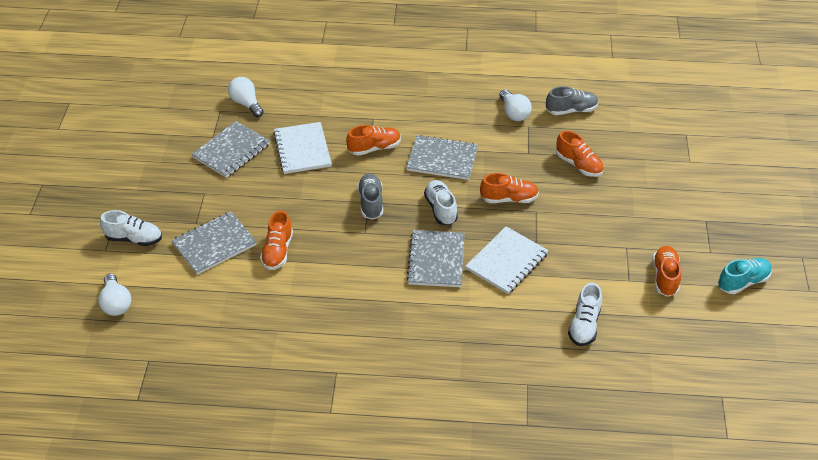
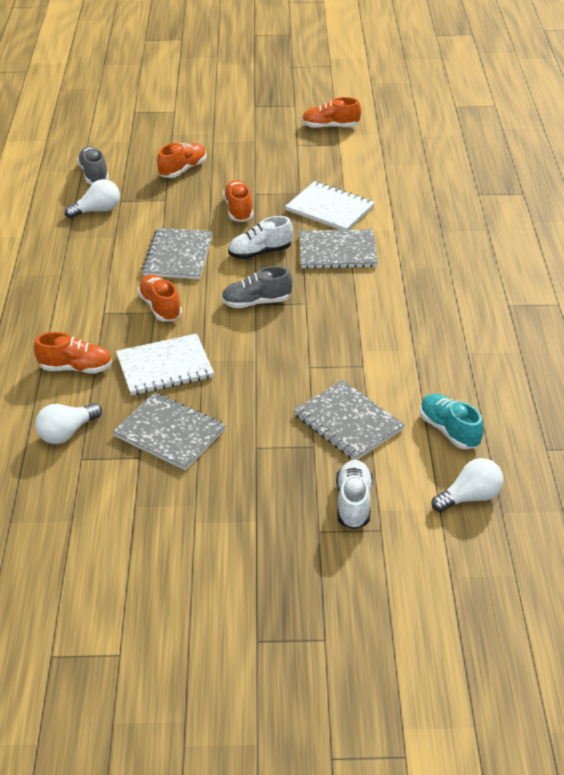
camera: 95 degrees left, 5 degrees down
(277, 251) = (349, 366): orange shoe -> orange shoe (76, 368)
(584, 325) = (400, 166): white shoe -> none
(743, 282) = (327, 92): turquoise shoe -> turquoise shoe (449, 430)

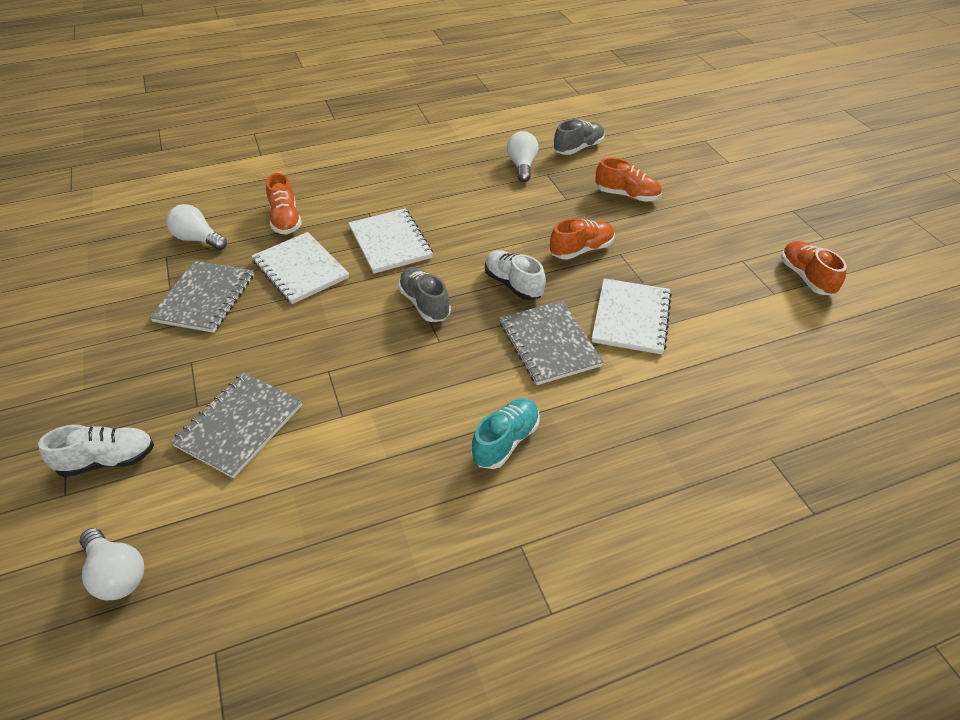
camera: 70 degrees right, 5 degrees up
(97, 210) = (522, 166): white light bulb -> white light bulb turned 135 degrees counterclockwise
(160, 307) = (390, 242): orange shoe -> white notebook
(178, 256) = (477, 232): grey notebook -> none
(449, 430) = (238, 526): turquoise shoe -> turquoise shoe (506, 441)

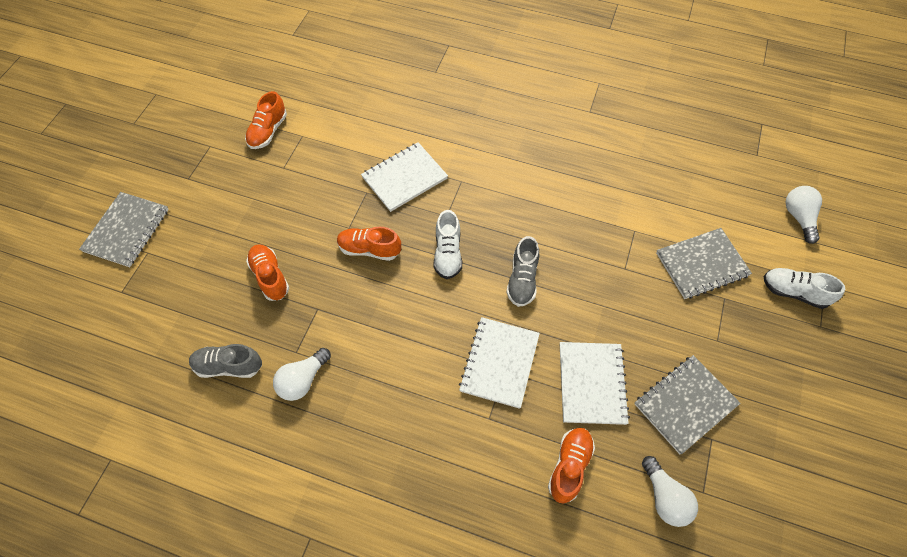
camera: 140 degrees left, 15 degrees up
(506, 441) = (553, 157): turquoise shoe -> none
(549, 344) = (472, 194): grey notebook -> grey notebook (126, 230)

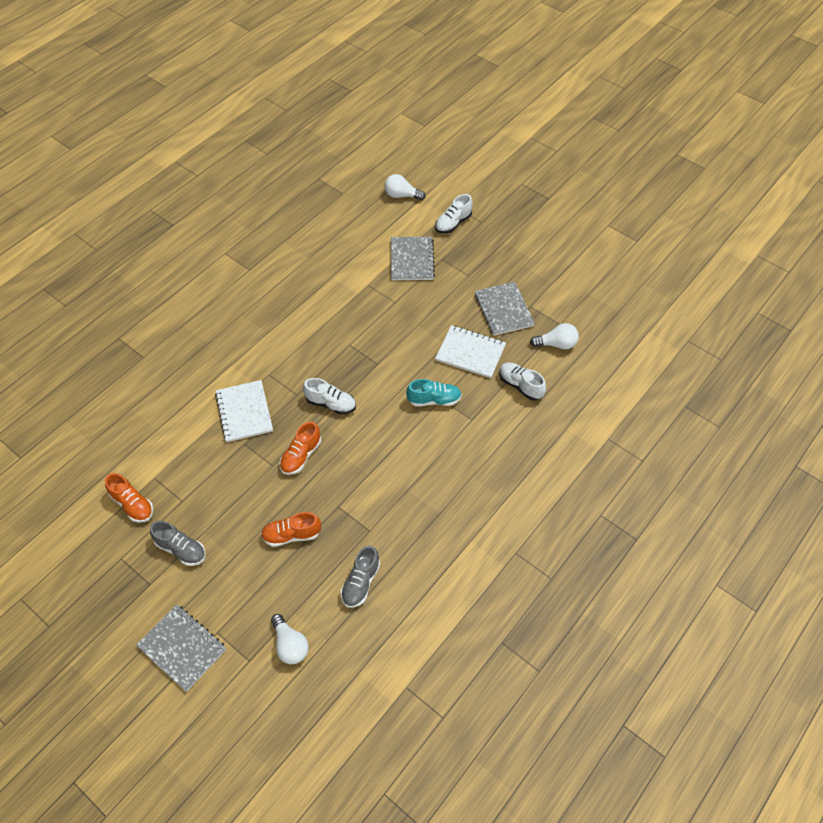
camera: 70 degrees left, 5 degrees down
(303, 380) = (395, 530): white light bulb -> white light bulb (290, 645)
(499, 363) = (434, 400): white notebook -> turquoise shoe
(522, 280) = (376, 364): grey shoe -> grey shoe (181, 549)
(569, 466) = (520, 385): orange shoe -> white shoe

